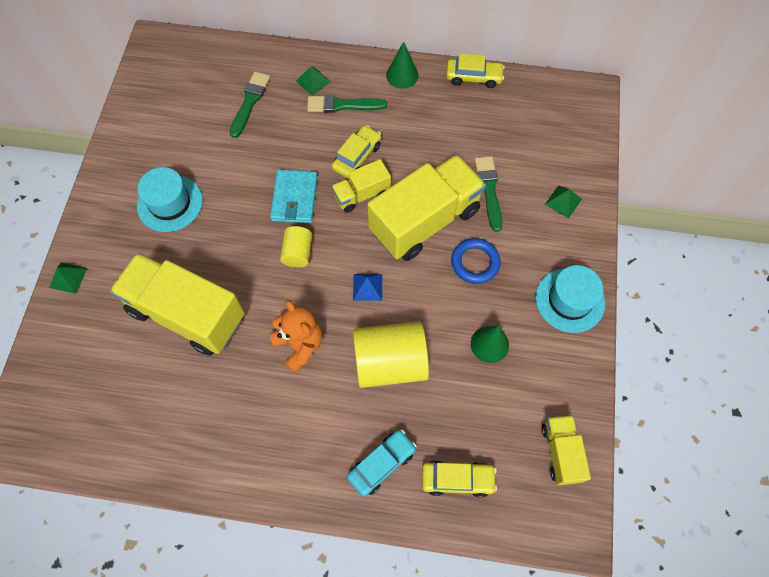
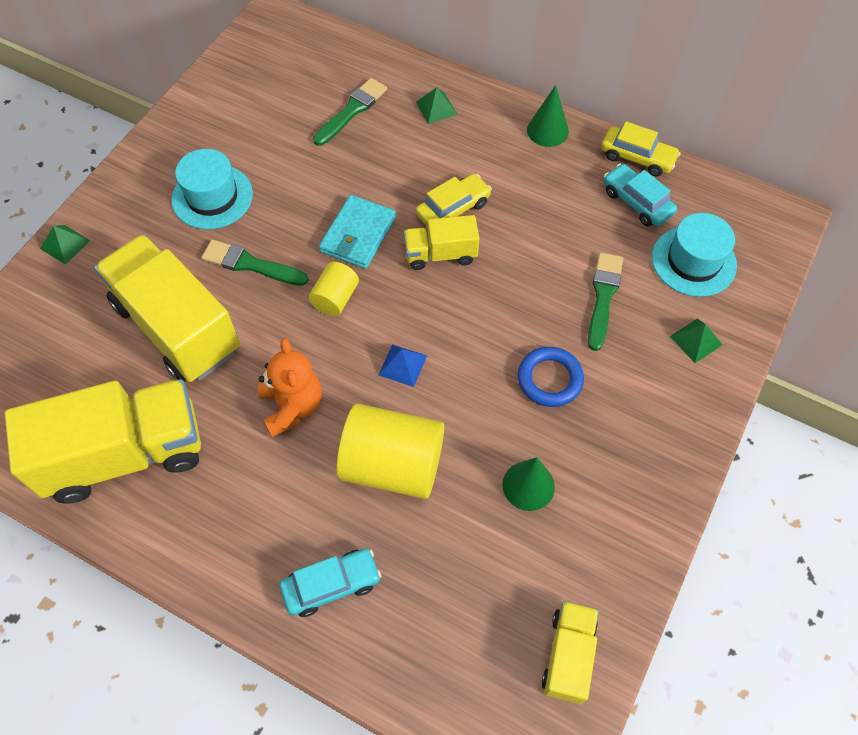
camera: 20 degrees right, 5 degrees down
(342, 105) = (460, 145): green brush -> green brush (250, 264)
(424, 221) = (506, 309): yellow truck -> yellow truck (125, 454)
(457, 479) = (418, 639): yellow car -> none
(486, 111) = (637, 202): none -> turquoise car
(570, 300) = (656, 466): turquoise hat -> turquoise hat (693, 261)

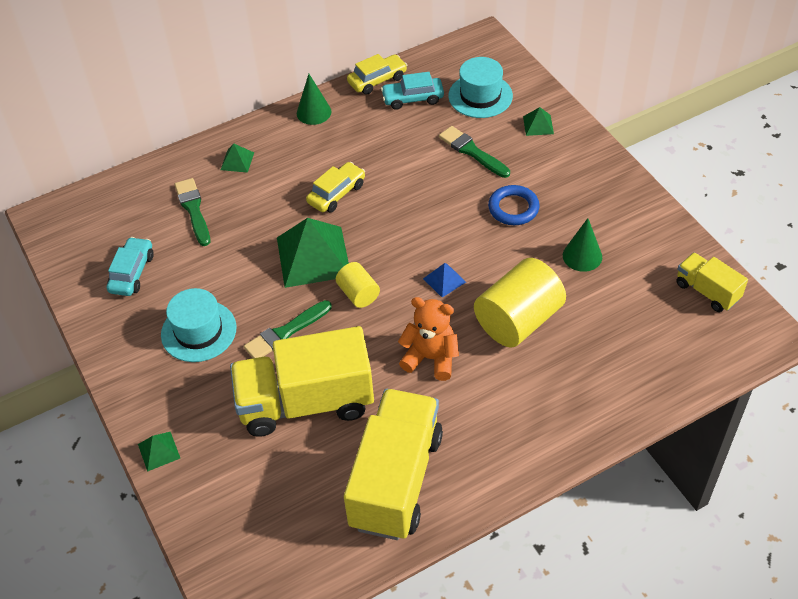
camera: 55 degrees left, 10 degrees down
(331, 585) = (585, 393): turquoise car -> turquoise car (132, 273)
(358, 235) = (313, 256): turquoise wallet -> green pyramid
(440, 254) = (369, 218): yellow truck -> none
(453, 209) = (336, 193): yellow car -> yellow car turned 45 degrees clockwise

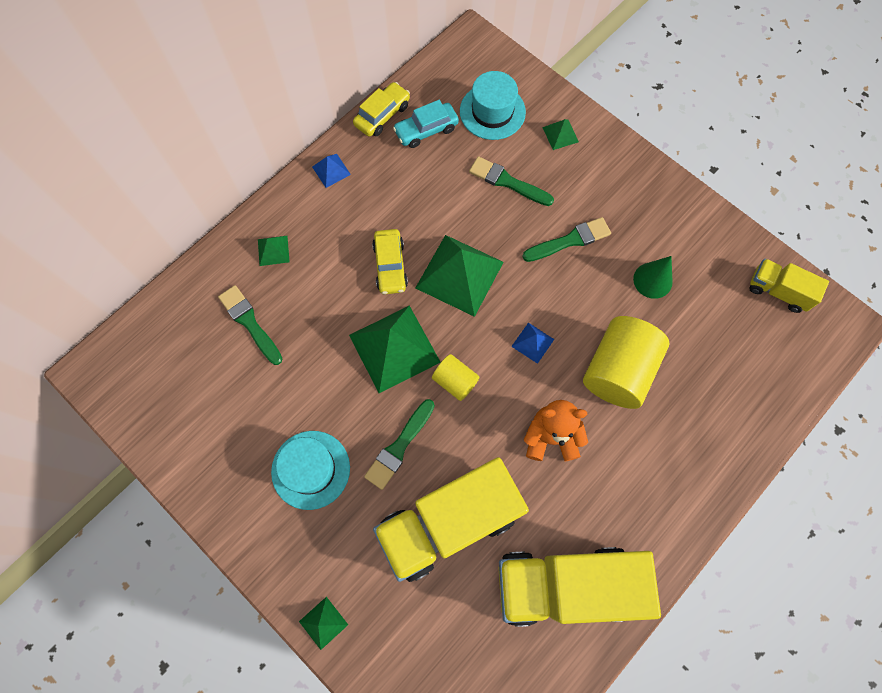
camera: 20 degrees left, 20 degrees up
(132, 273) = (214, 417): turquoise car -> none
(314, 112) = (331, 170): green cone -> blue pyramid
(336, 193) = (390, 266): yellow car -> yellow car turned 150 degrees clockwise
(396, 480) = (565, 585): yellow truck -> yellow truck turned 90 degrees counterclockwise
(397, 213) = (459, 274): none -> green pyramid
(513, 208) = (570, 240): blue ring -> green brush

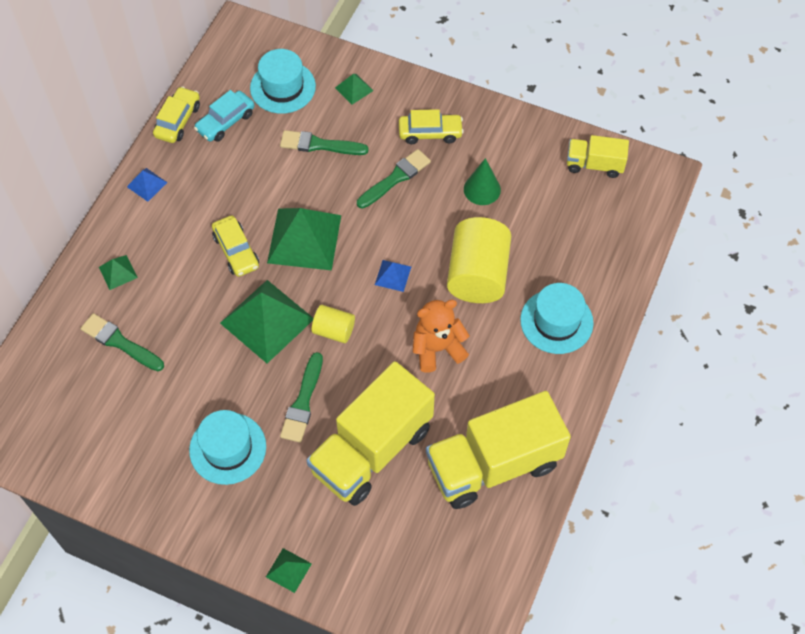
camera: 20 degrees left, 10 degrees down
(620, 203) = (430, 133): none -> yellow car
(682, 450) = (556, 321): none -> turquoise hat

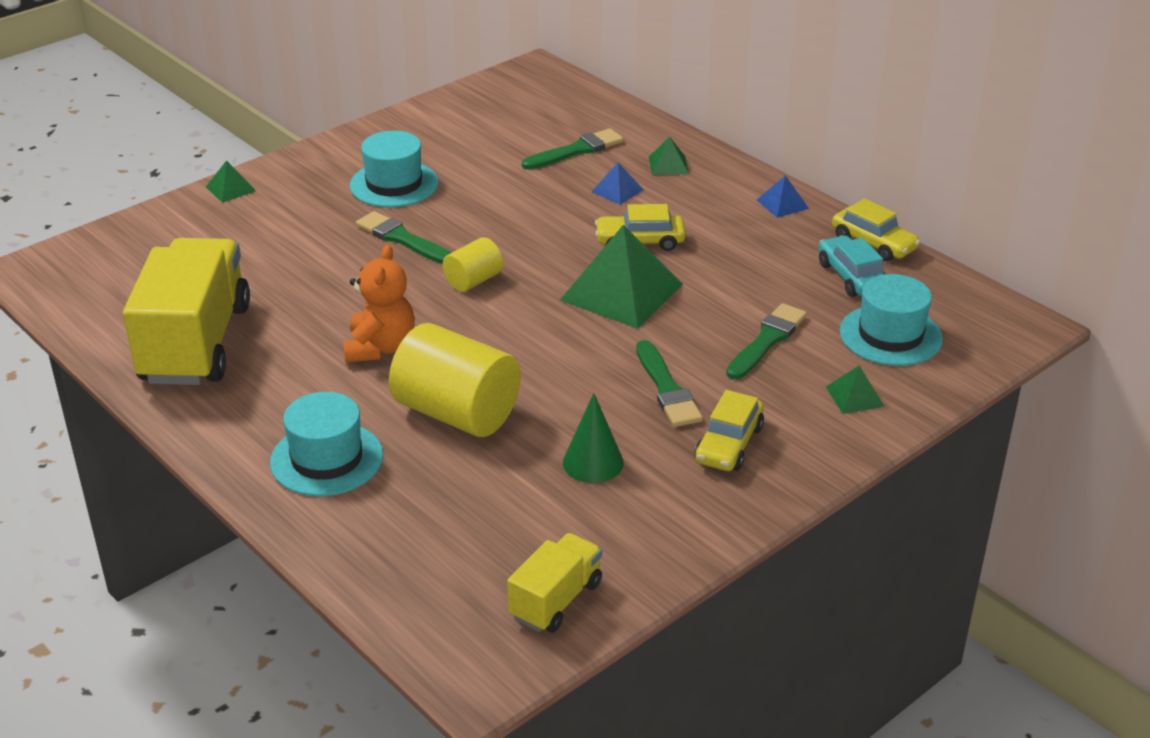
camera: 115 degrees right, 25 degrees down
(267, 321) = (526, 240): green pyramid -> none
(372, 449) = (302, 267): yellow truck -> none
(393, 275) = (513, 343): blue pyramid -> blue pyramid (617, 190)

